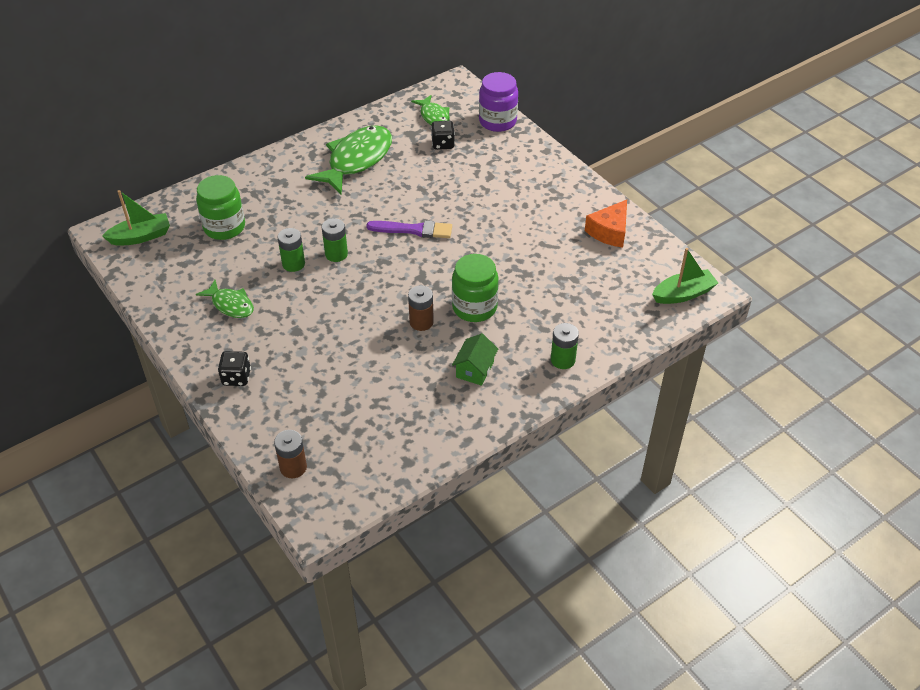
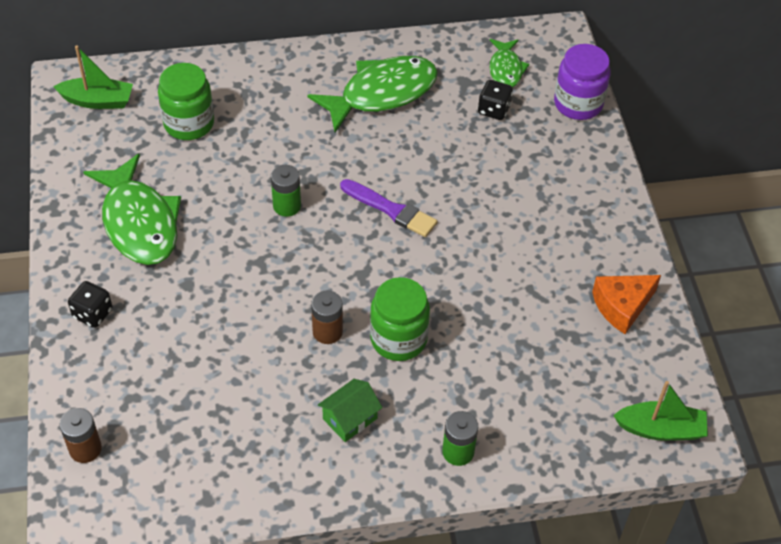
camera: 25 degrees right, 5 degrees up
(230, 304) = (139, 222): green fish -> green fish, size x1.85
(293, 264) = (234, 199): green battery -> none

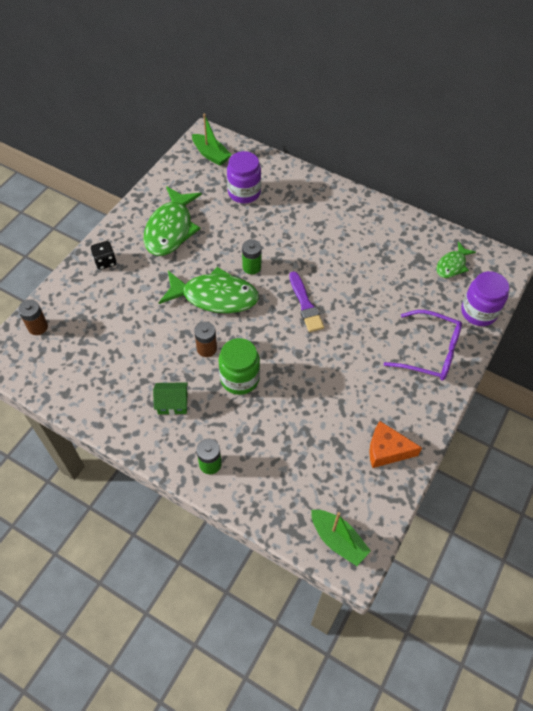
camera: 40 degrees right, 5 degrees up
(189, 123) = (244, 192): green jar -> purple jar
(382, 94) = (363, 236): green fish -> green fish (215, 296)
(494, 110) = (421, 284): black dice -> none
(569, 177) = (430, 352): none -> purple glasses

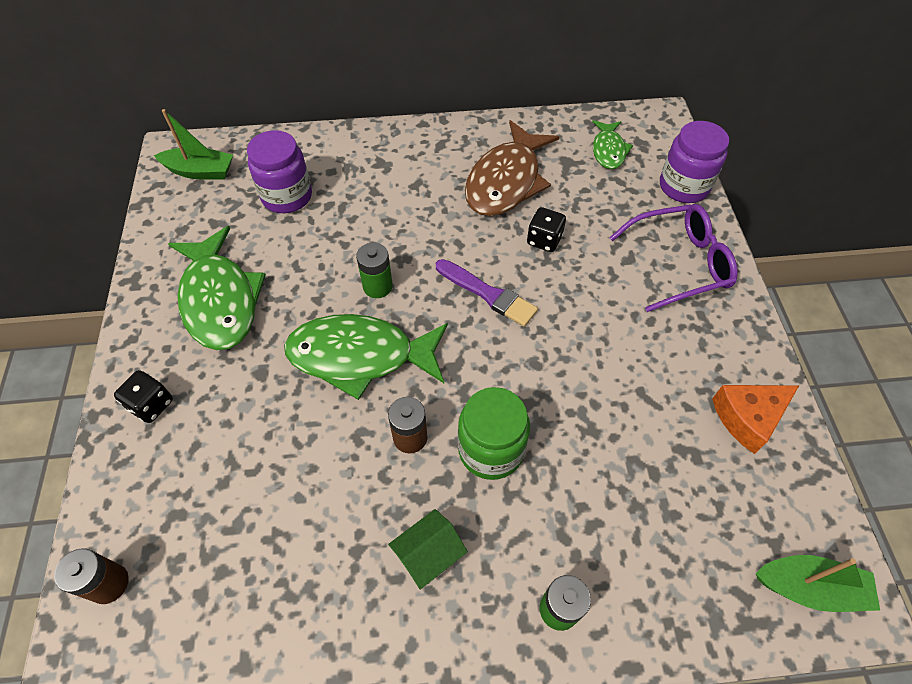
camera: 35 degrees left, 0 degrees up
(215, 296) = (360, 356): green fish -> green fish turned 150 degrees counterclockwise
(363, 294) = (544, 240): none -> black dice
(372, 249) = (506, 181): none -> brown fish

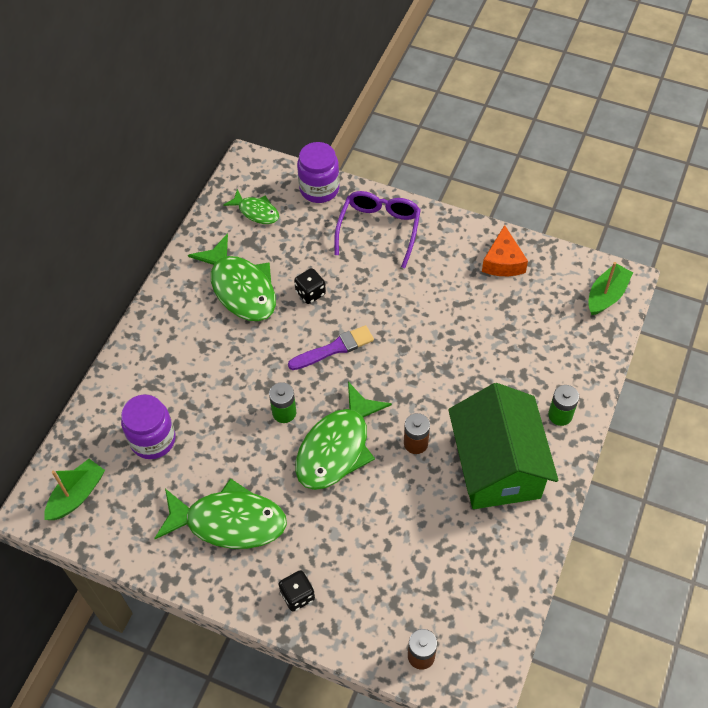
camera: 60 degrees left, 0 degrees up
(428, 555) = (497, 466): green house -> green house, size x2.50
(491, 450) = (449, 402): green jar -> none
(506, 181) = (241, 288): brown fish -> green fish

